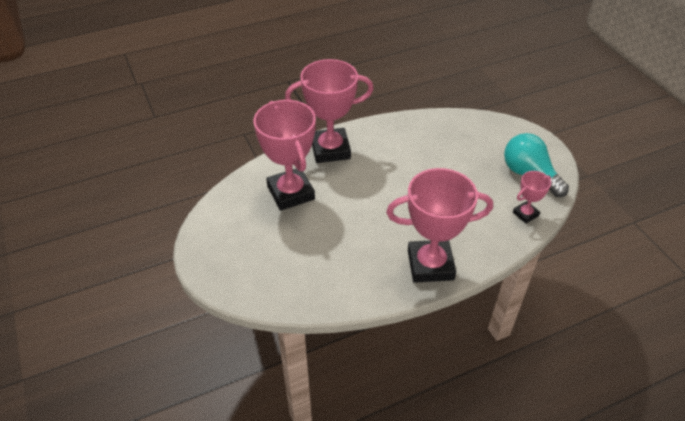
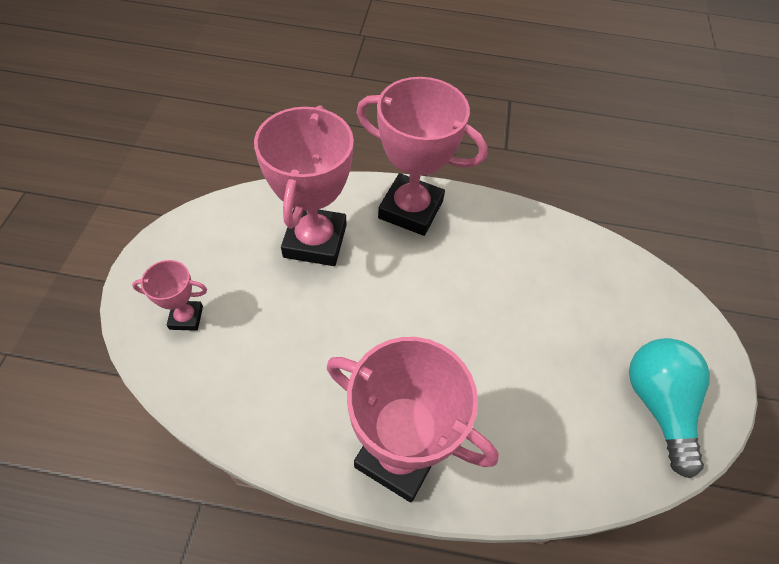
camera: 30 degrees right, 10 degrees up
(525, 214) = (601, 465): pink trophy -> pink trophy (186, 317)

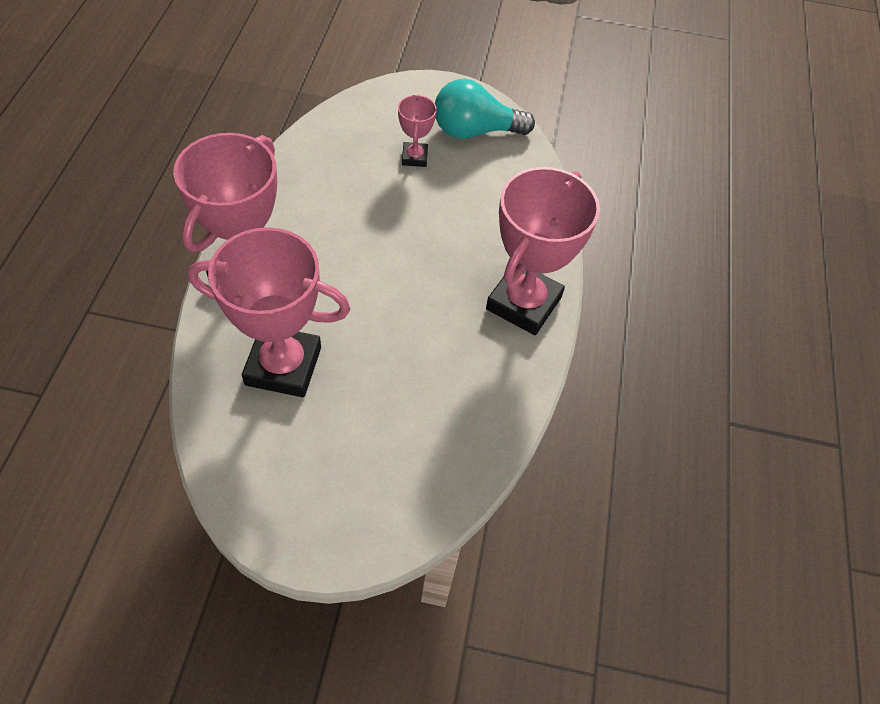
camera: 90 degrees left, 0 degrees up
(186, 317) = (379, 491): pink trophy -> pink trophy (414, 157)

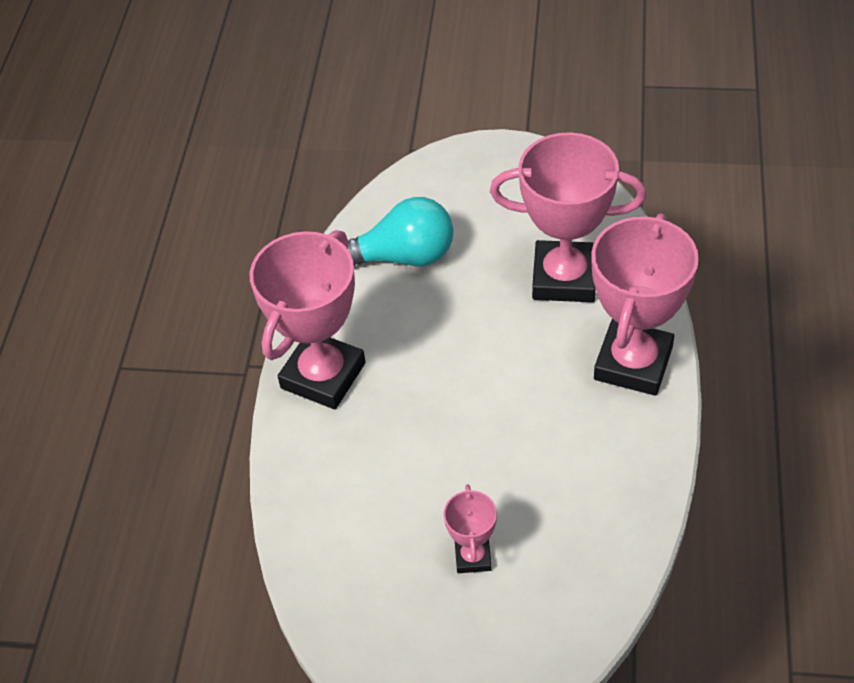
camera: 175 degrees left, 5 degrees down
(474, 131) = (392, 620): turquoise light bulb -> turquoise light bulb (403, 256)

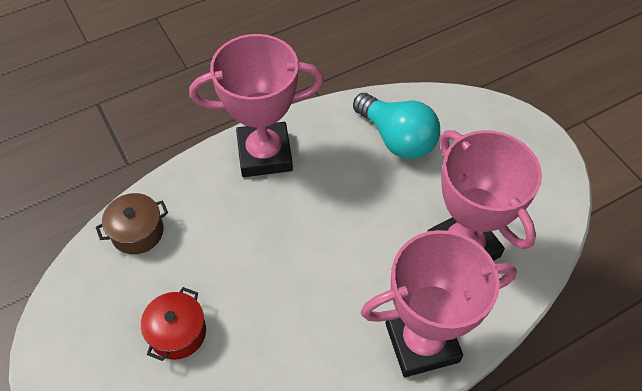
camera: 50 degrees right, 5 degrees up
(322, 539) = (137, 232): none -> brown pot
(473, 557) = (177, 332): pink trophy -> red pot

